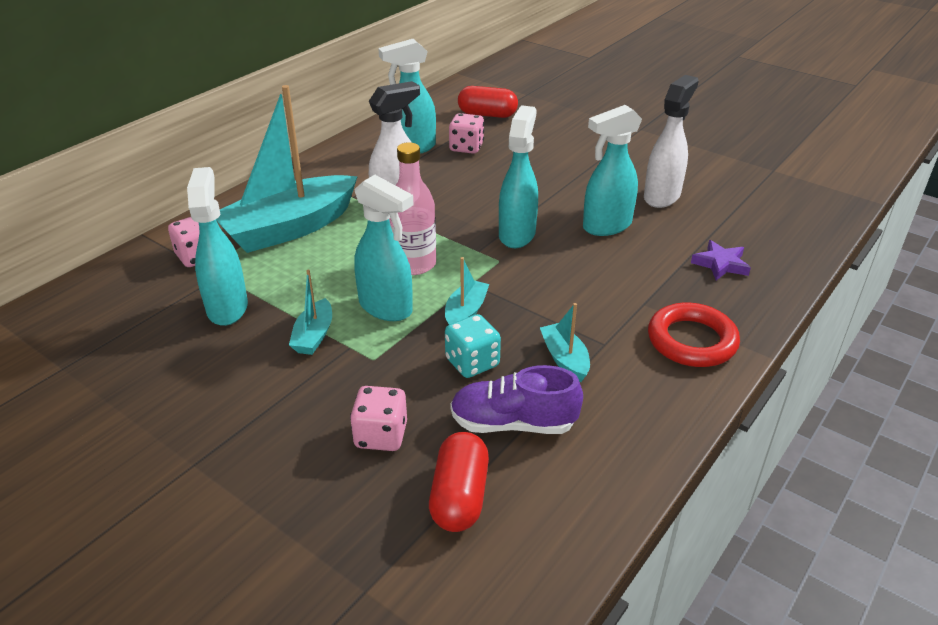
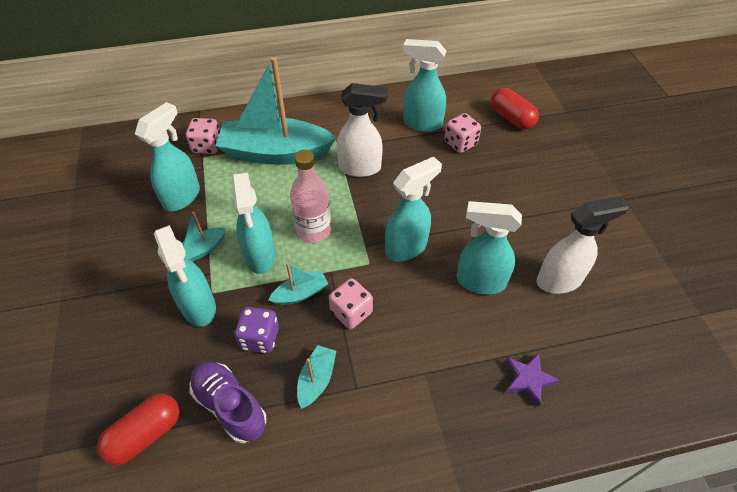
camera: 40 degrees right, 15 degrees up
(376, 377) = (199, 307): none -> turquoise spray bottle
(381, 435) = (156, 354): pink dice -> pink dice (351, 312)
(472, 363) = (260, 338): turquoise dice -> purple dice
(691, 341) = (419, 433): red ring -> none

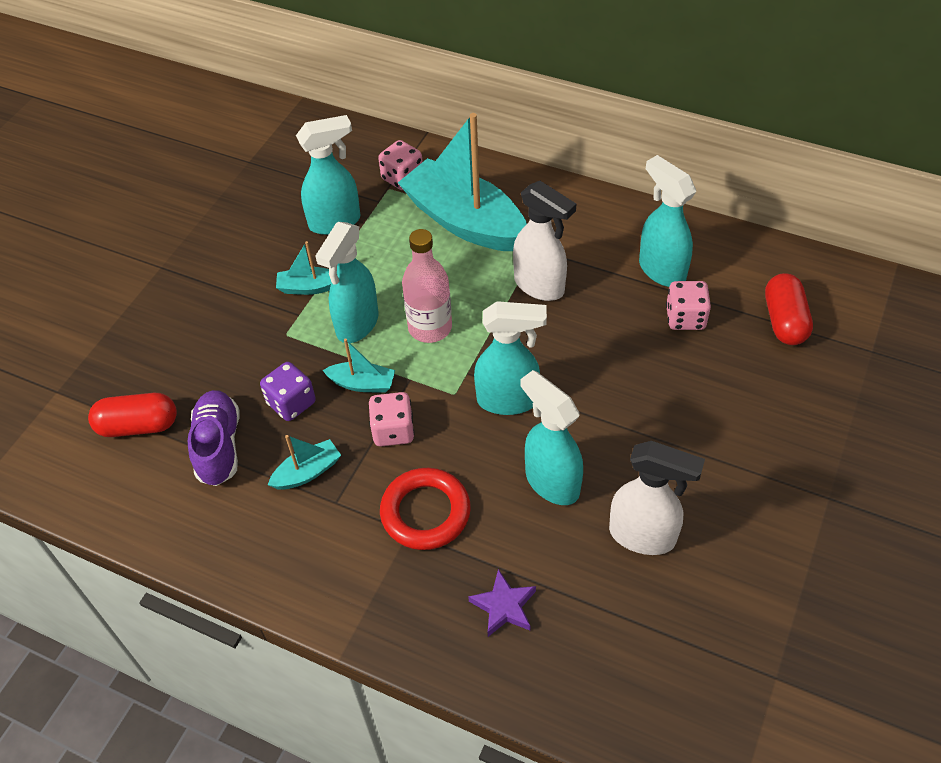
camera: 40 degrees right, 0 degrees up
(199, 307) = (263, 342): turquoise spray bottle -> none
(423, 352) = (425, 512): none -> red ring

